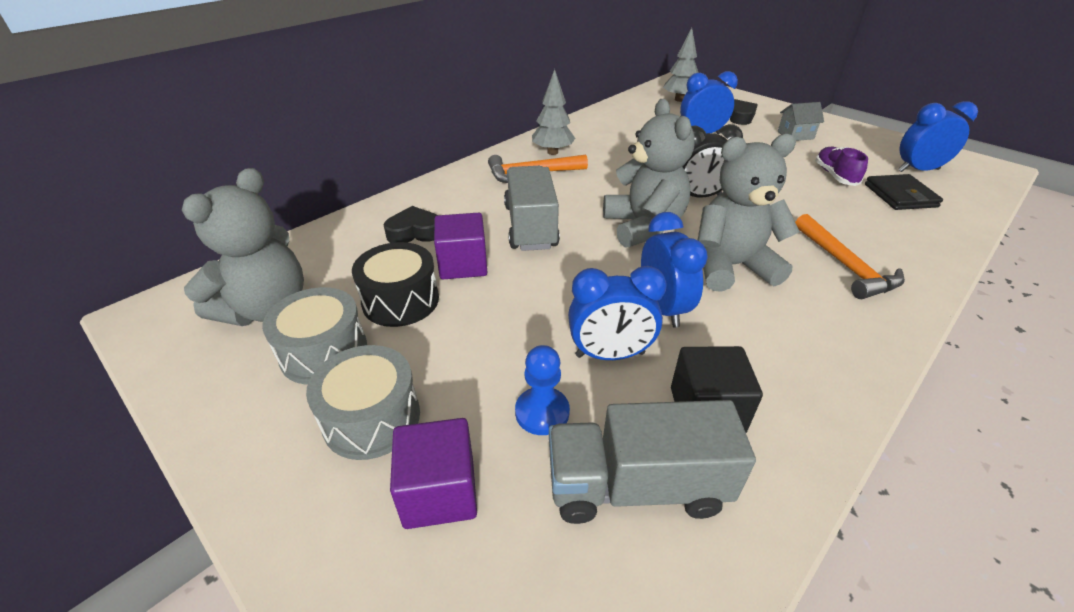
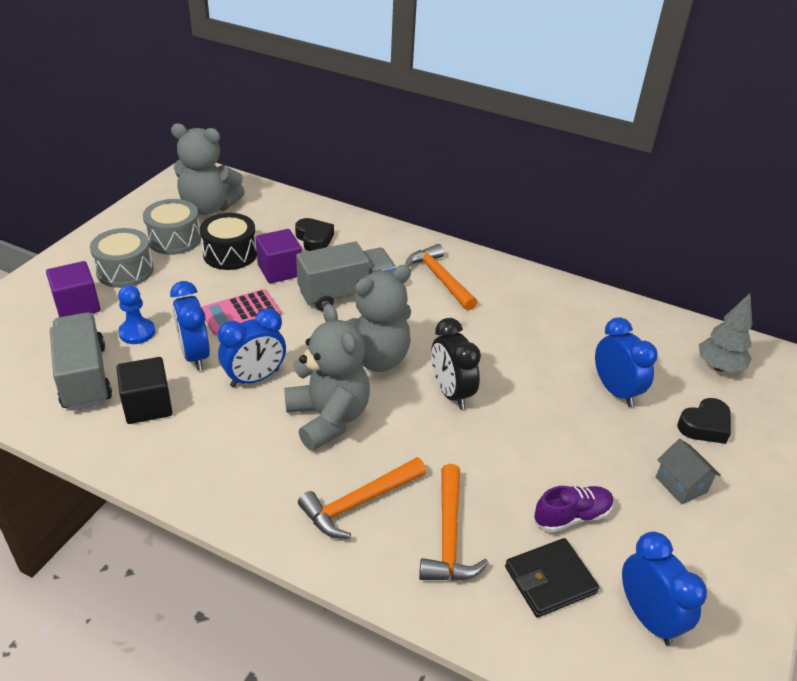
camera: 70 degrees right, 0 degrees up
(535, 305) = (241, 313): none -> pink calculator
(552, 152) = (492, 284): grey tree -> none
(871, 227) = (449, 536): none -> orange hammer

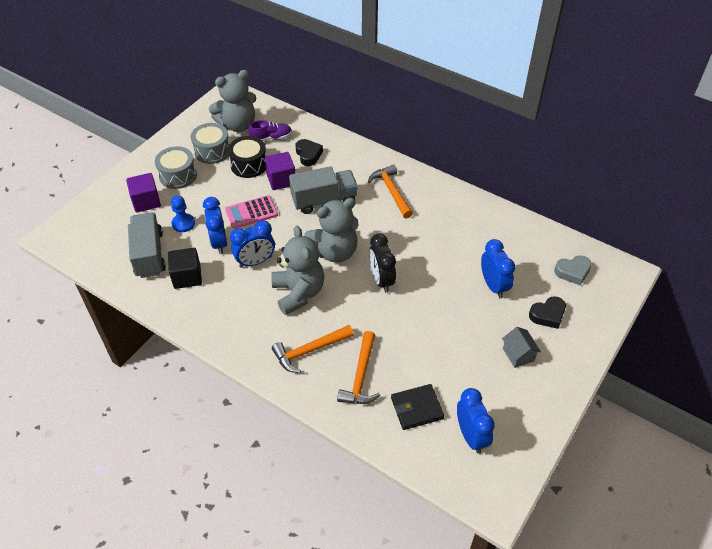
camera: 10 degrees right, 10 degrees up
(208, 207) = (238, 125): grey teddy bear -> grey teddy bear turned 45 degrees counterclockwise
(572, 516) = (441, 370): purple shoe -> purple shoe (271, 138)
(719, 367) = (572, 272): grey tree -> grey heart

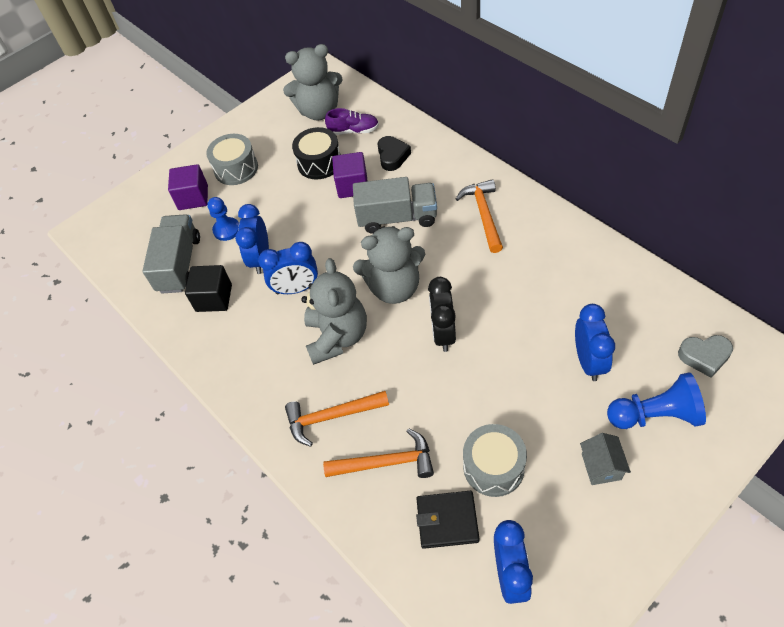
camera: 20 degrees right, 5 degrees up
(212, 151) = (282, 142): grey drum -> grey drum (493, 467)
(251, 212) = (307, 224): pink calculator -> none
(361, 376) = (386, 462): orange hammer -> orange hammer turned 120 degrees counterclockwise
(547, 315) = (655, 415): black heart -> blue pawn

